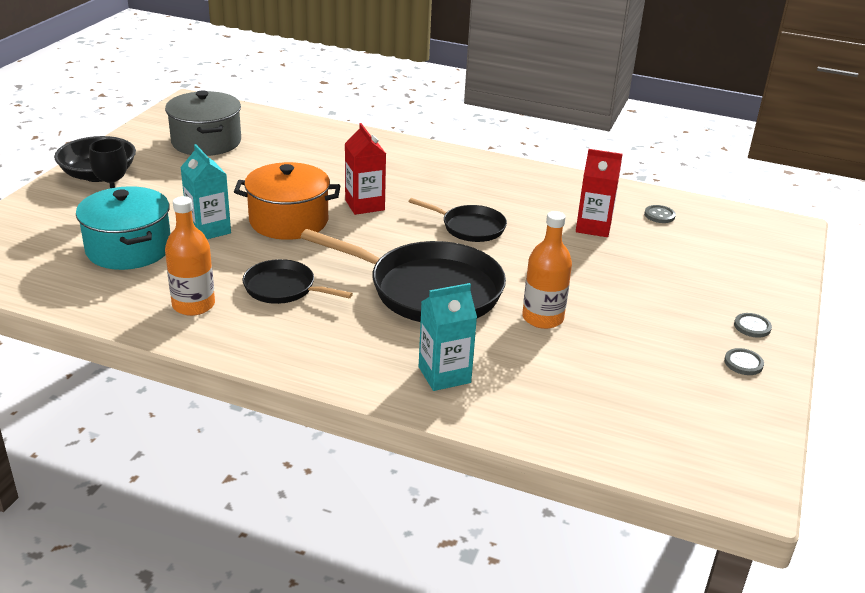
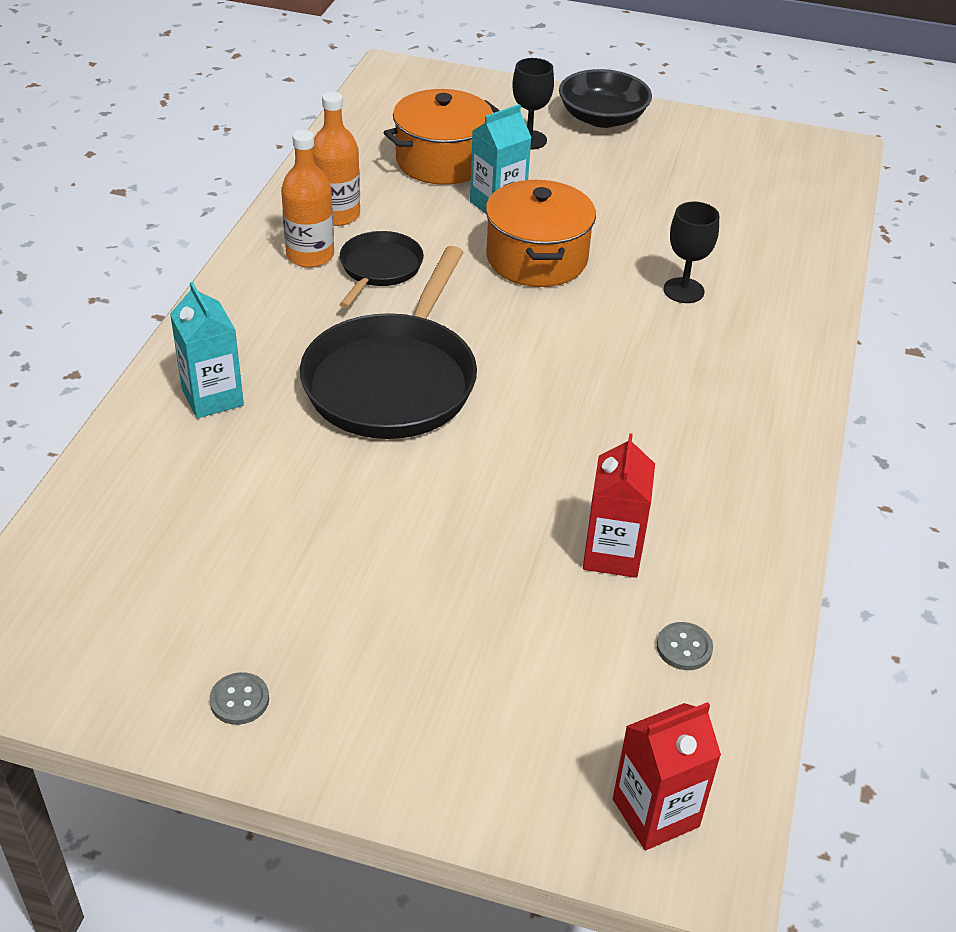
camera: 85 degrees right, 10 degrees up
(129, 249) = (442, 161): turquoise pot -> orange pot
(206, 142) = (724, 175): grey pot -> none
(341, 174) = (683, 290): none -> black goblet
(364, 205) = (600, 316): red carton -> red carton (655, 813)
(470, 227) = (568, 416): black pan -> none
(542, 318) = (339, 484): orange bottle -> orange bottle (310, 255)
(752, 326) = (339, 729): grey button -> none

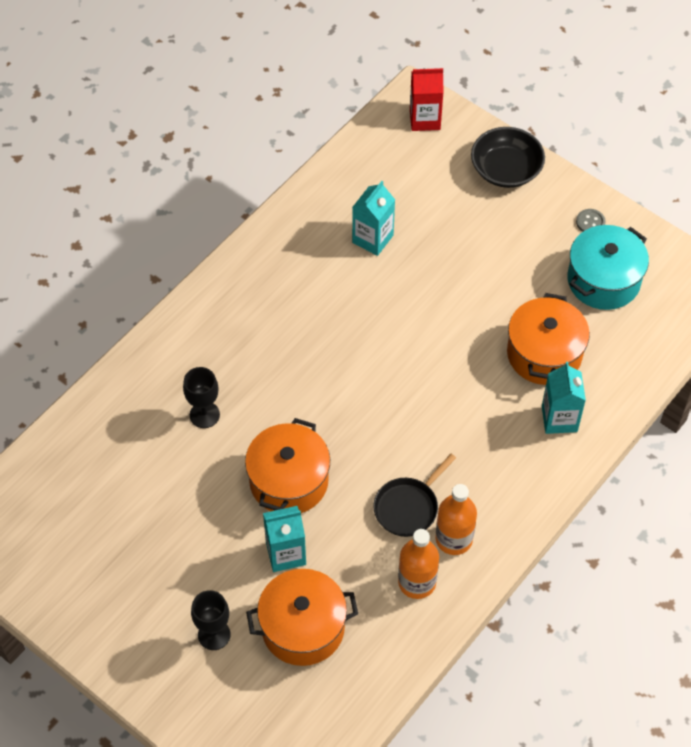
camera: 155 degrees left, 15 degrees up
(189, 602) = (603, 280): none -> turquoise pot
(260, 468) = (544, 354): none -> orange pot
(393, 380) = (440, 396): black pan -> none
(602, 118) = (131, 647): black bowl -> black bowl (506, 169)
(612, 554) = (372, 239): red carton -> turquoise carton
(684, 648) = (367, 181): grey button -> none

